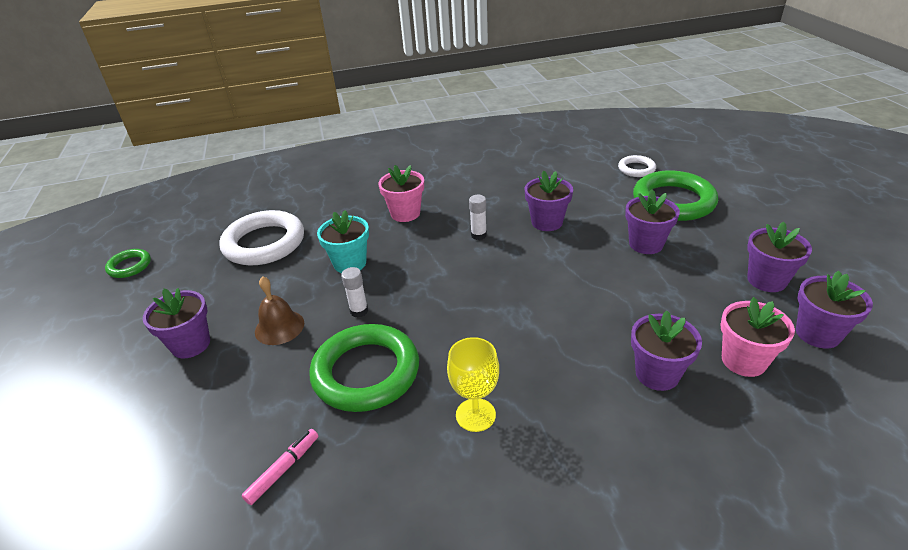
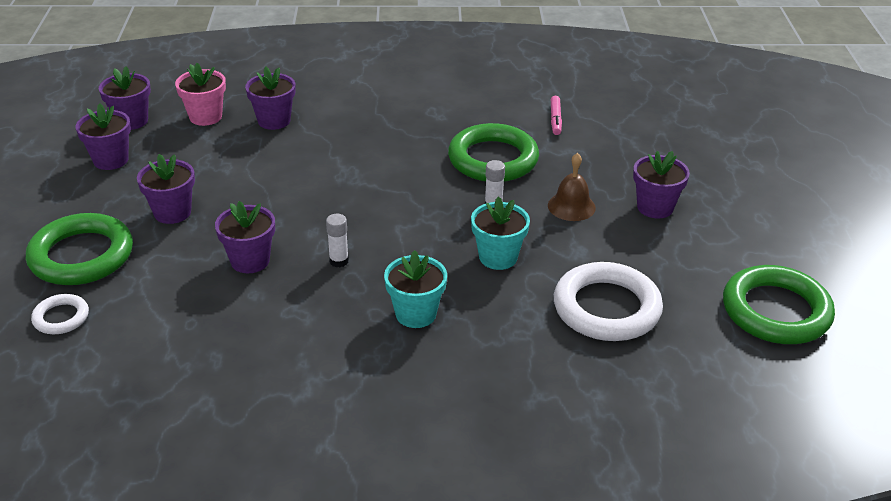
camera: 170 degrees left, 0 degrees up
(129, 266) = (776, 311): green ring -> green ring, size x2.00
(283, 469) = (555, 119): pink marker -> pink marker turned 45 degrees counterclockwise
(405, 213) = (416, 314): pink flower pot -> turquoise flower pot
(475, 415) = (417, 122): yellow goblet -> none

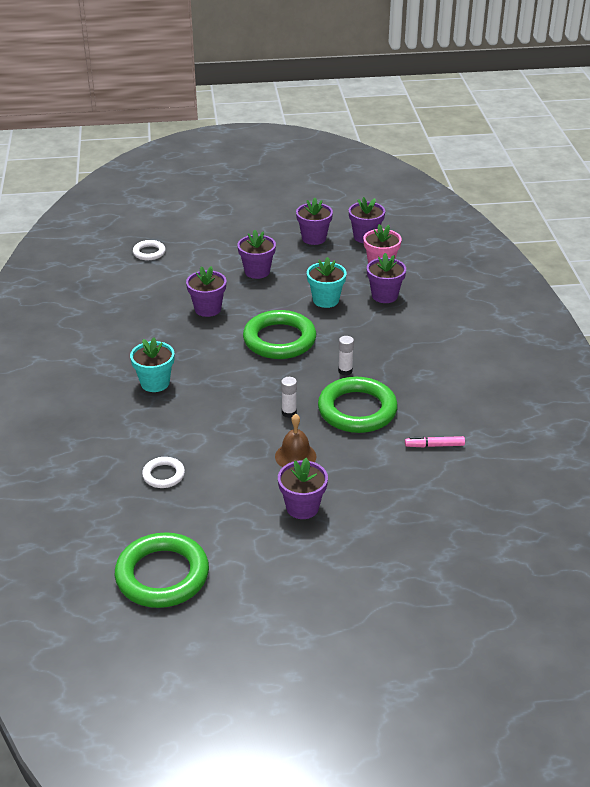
camera: 85 degrees right, 0 degrees up
(81, 256) = (207, 248): green ring -> green ring (279, 340)
(339, 261) = (210, 345): white glue stick -> white glue stick (345, 371)
(498, 257) = (221, 418): turquoise flower pot -> turquoise flower pot (326, 300)
(606, 308) = (163, 475): white ring -> white ring, size x0.50

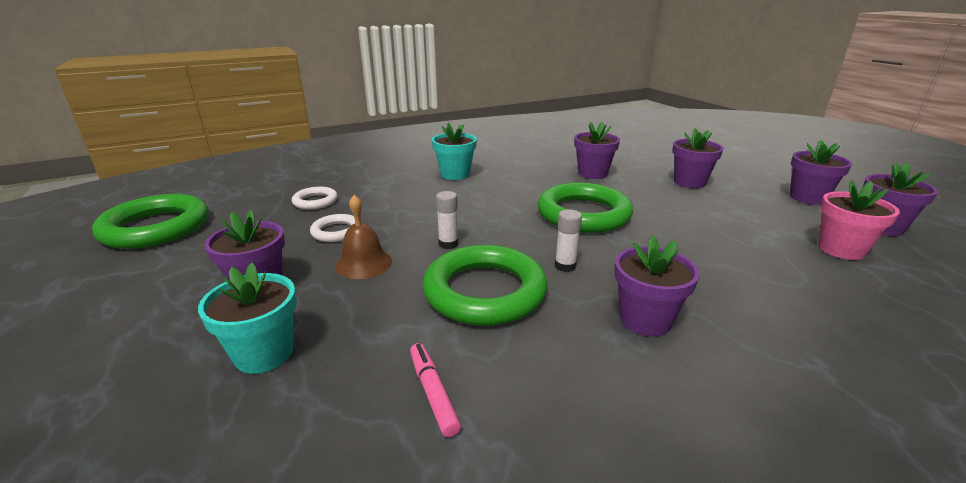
camera: 70 degrees right, 10 degrees down
(149, 252) = (643, 140): white ring -> white ring (336, 232)
(326, 300) = (698, 226): turquoise flower pot -> turquoise flower pot (264, 353)
(384, 296) = (776, 265): purple flower pot -> purple flower pot (645, 320)

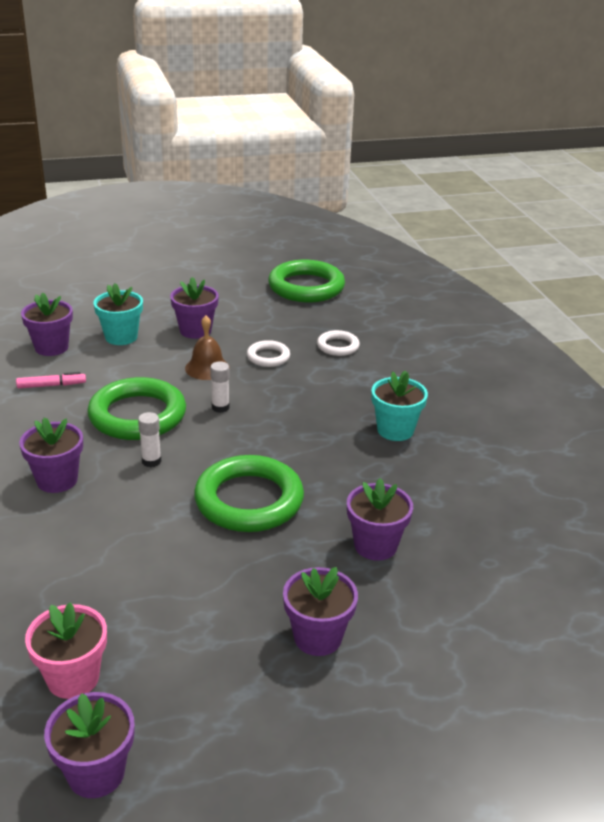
camera: 100 degrees right, 5 degrees up
(807, 198) = (217, 754): purple flower pot -> purple flower pot (51, 347)

